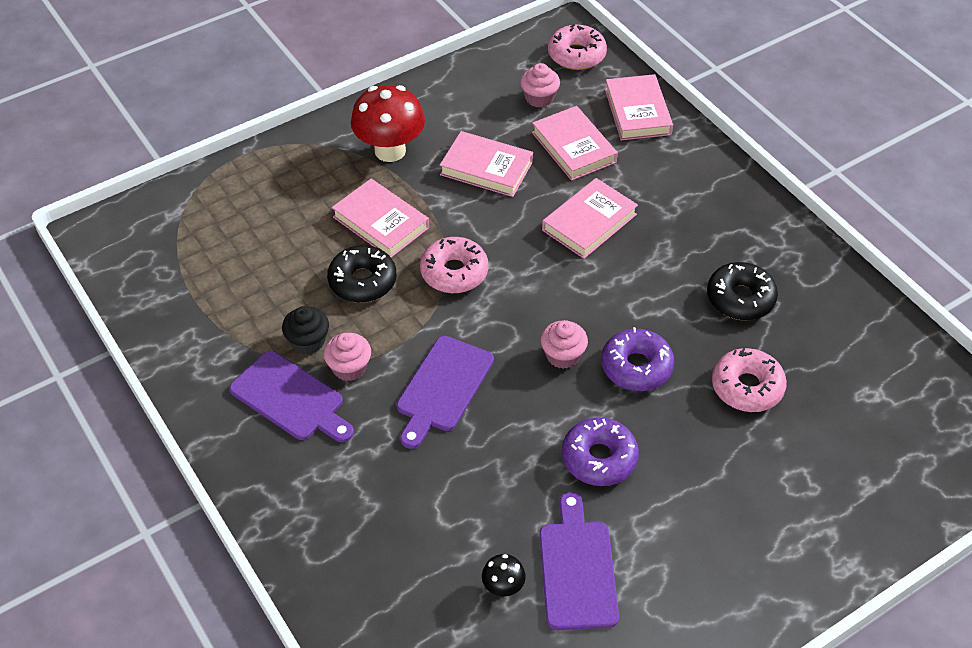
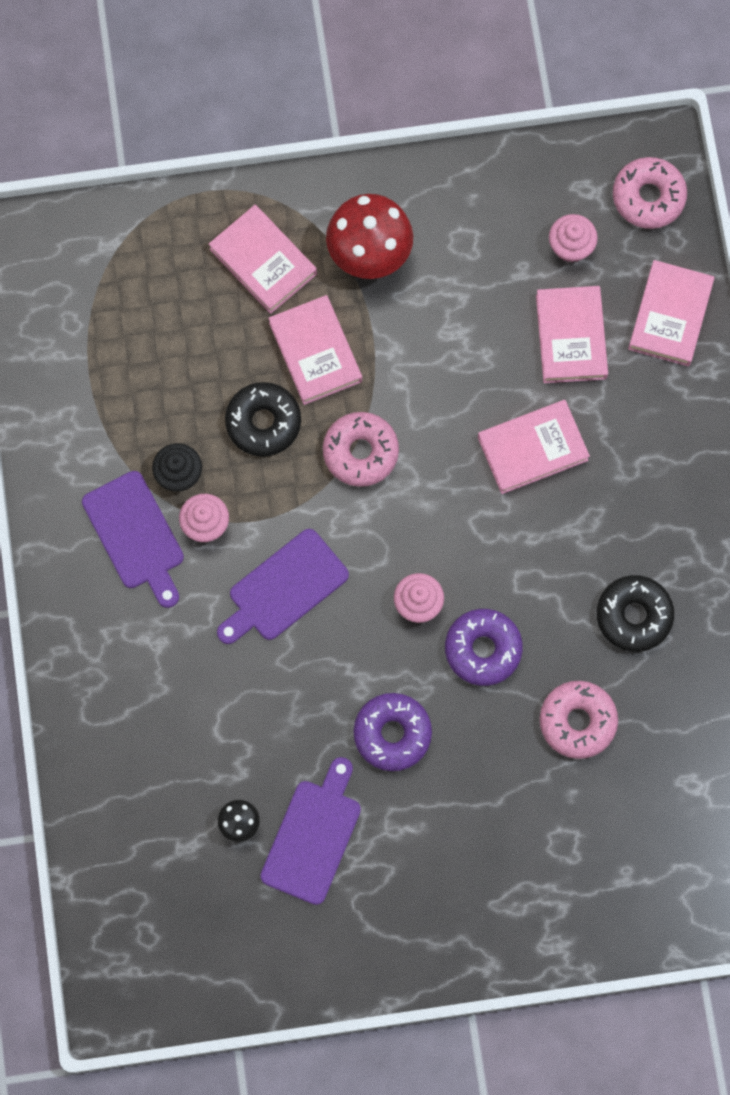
camera: 25 degrees right, 25 degrees up
(486, 168) = (461, 325): pink book -> pink book (263, 262)

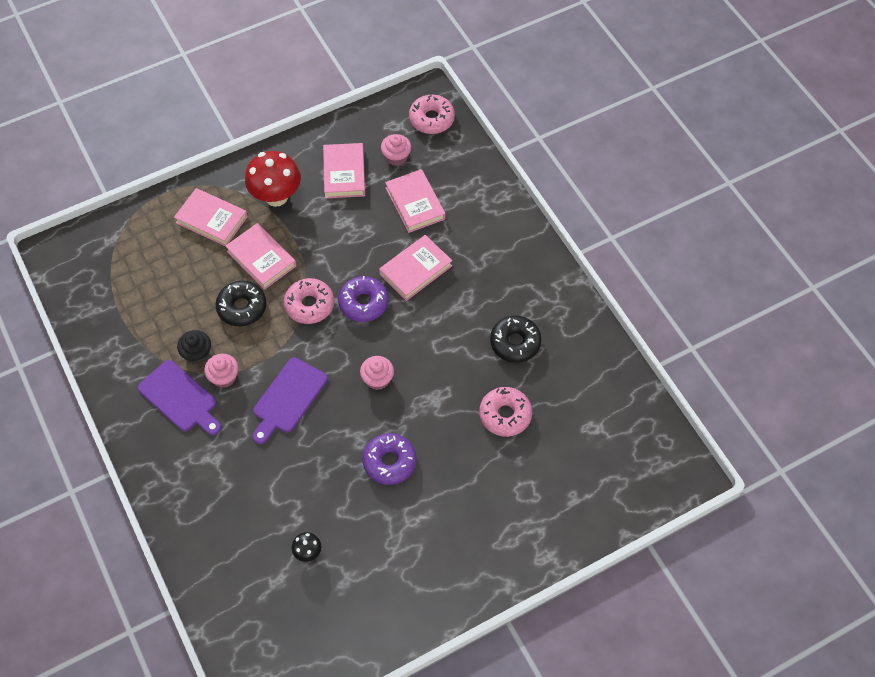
camera: 20 degrees left, 15 degrees down
(313, 836) = (360, 543): purple cutting board -> none
(483, 649) = (429, 392): purple donut -> purple donut (363, 303)
(670, 315) = (469, 175): pink book -> pink book (344, 173)

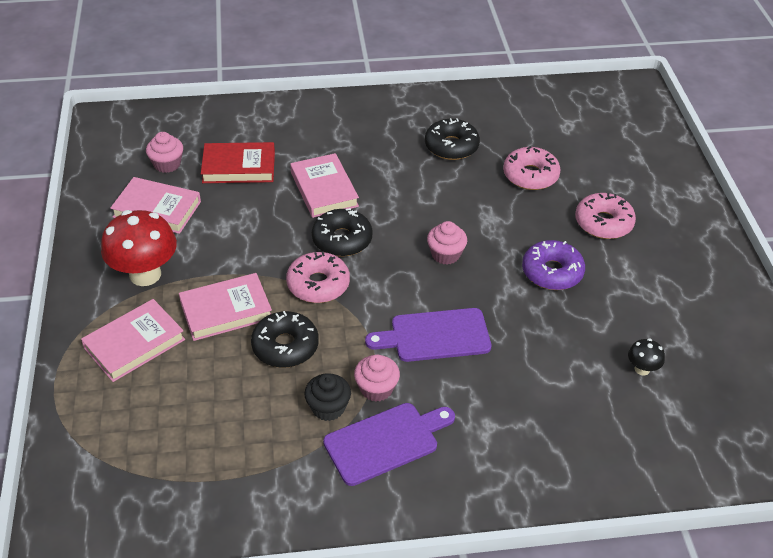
camera: 70 degrees left, 15 degrees down
(288, 398) = (435, 336): purple cutting board -> purple cutting board turned 120 degrees clockwise
(363, 303) = (342, 240): purple donut -> black donut
(415, 203) = (239, 167): pink book -> red book
(431, 119) = (139, 126): pink donut -> pink donut (603, 223)

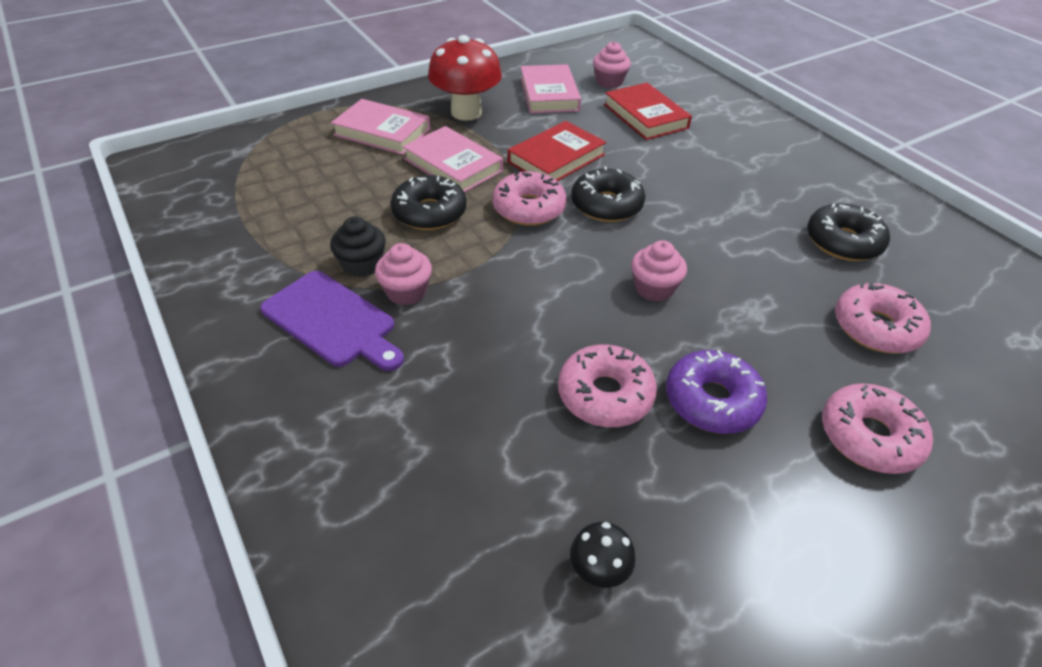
camera: 65 degrees right, 0 degrees up
(262, 243) = (556, 158): none -> red book
(324, 189) = (668, 172): pink book -> none
(435, 336) = (515, 316): purple cutting board -> none
(526, 317) = (605, 395): none -> pink donut

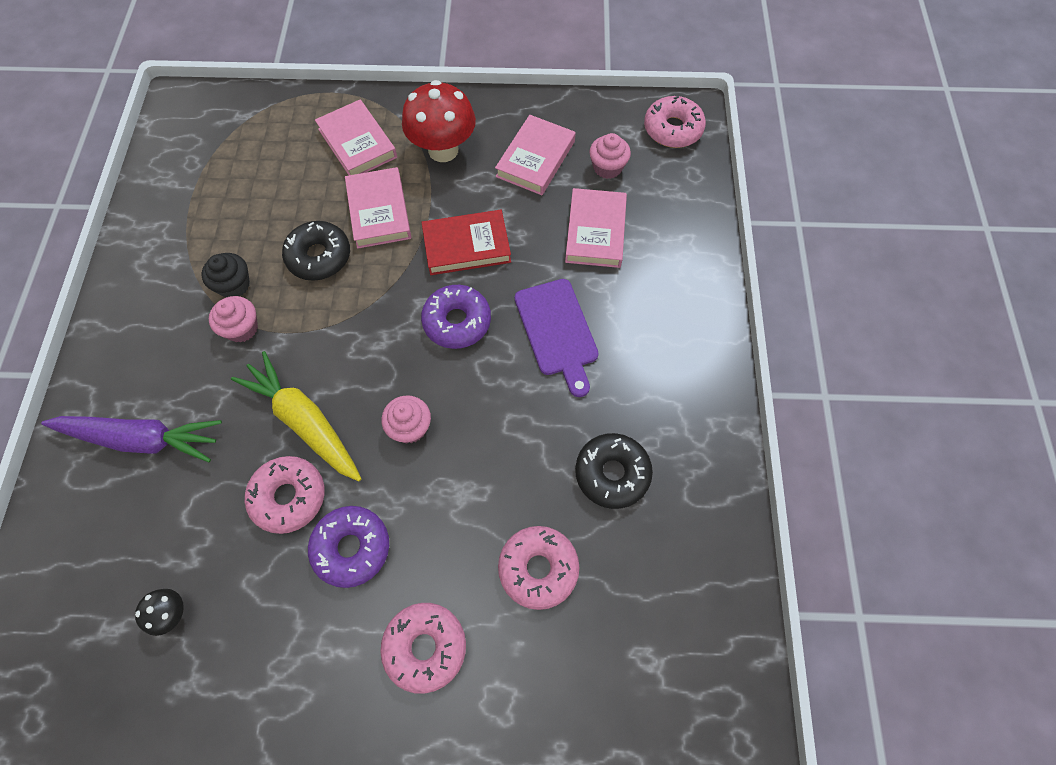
camera: 35 degrees right, 20 degrees up
(332, 321) = (178, 328): purple cutting board -> purple cutting board (557, 331)
(387, 431) = (142, 439): none -> purple carrot
(529, 208) = (394, 292): pink donut -> pink donut (672, 129)
(552, 330) = (304, 421): none -> yellow carrot
(606, 205) = (457, 322): black donut -> purple donut
(645, 116) = (595, 231): red book -> pink book

